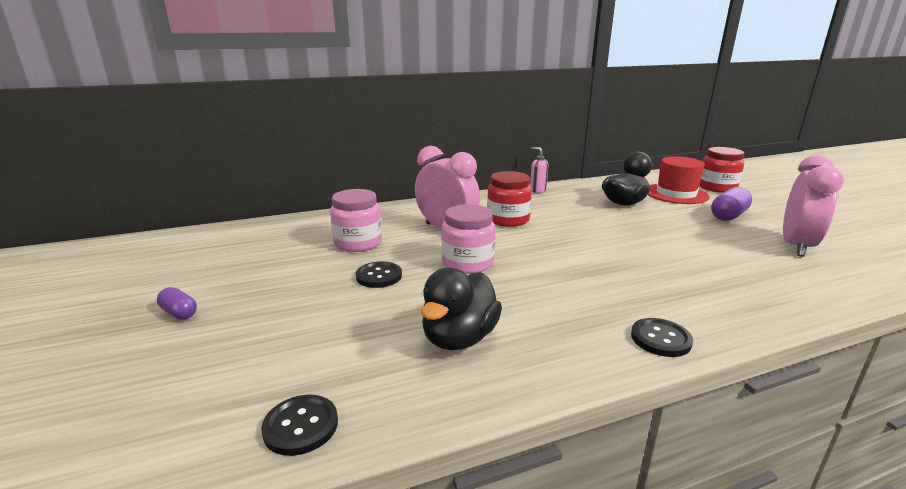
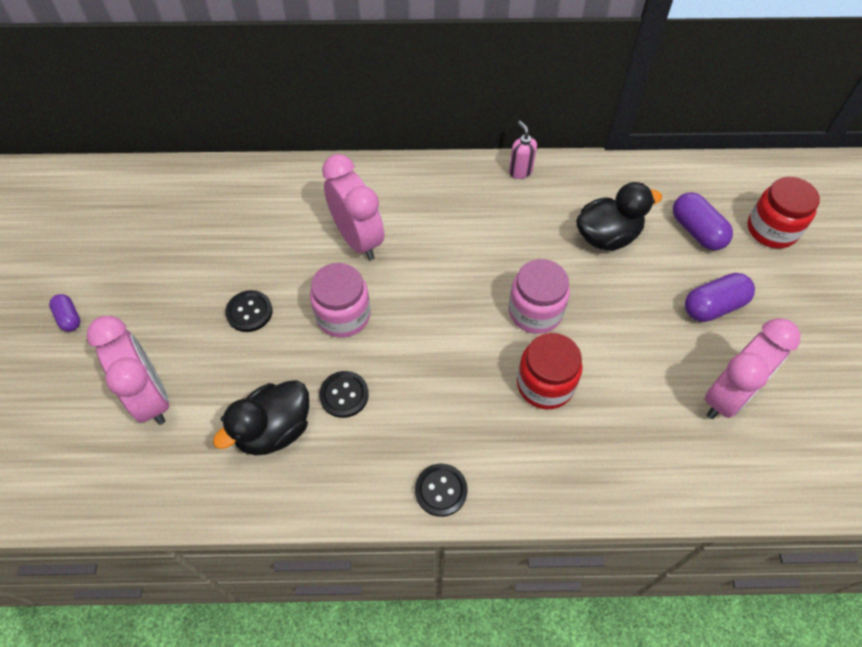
camera: 20 degrees right, 35 degrees up
(301, 426) = (122, 487): black button -> black button (344, 395)
(303, 345) = (151, 397): none -> pink clock
(358, 243) = (254, 242): pink jar -> pink jar (535, 311)
(508, 220) = (437, 237): red jar -> red jar (545, 384)
(676, 194) = (697, 231): red hat -> purple capsule

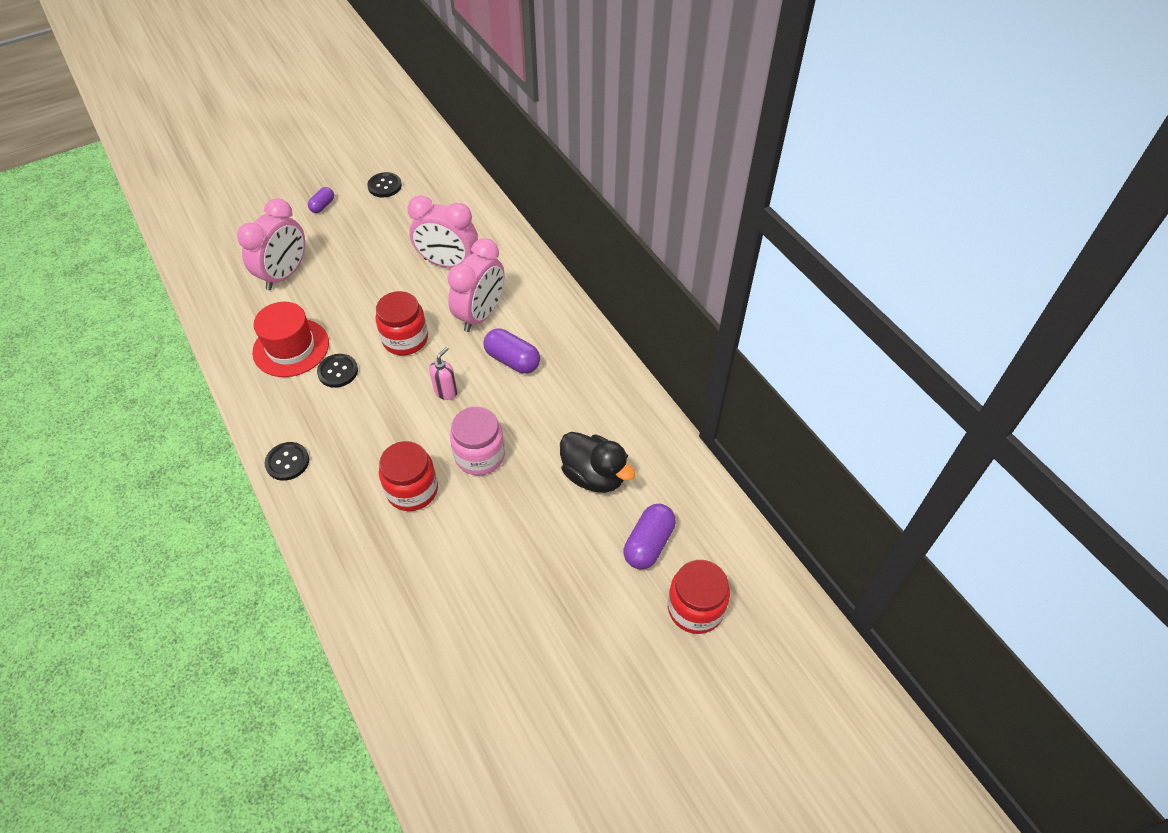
camera: 60 degrees right, 5 degrees down
(249, 312) = (378, 288): black button -> black button (384, 186)
(274, 430) = (291, 348): black duck -> red hat
(343, 315) = (405, 339): pink jar -> red jar
(520, 171) = (625, 385): pink soap dispenser -> pink soap dispenser (446, 391)
(713, 306) = (566, 587): purple capsule -> purple capsule (512, 360)
(728, 396) = (473, 630): pink clock -> pink clock (448, 263)

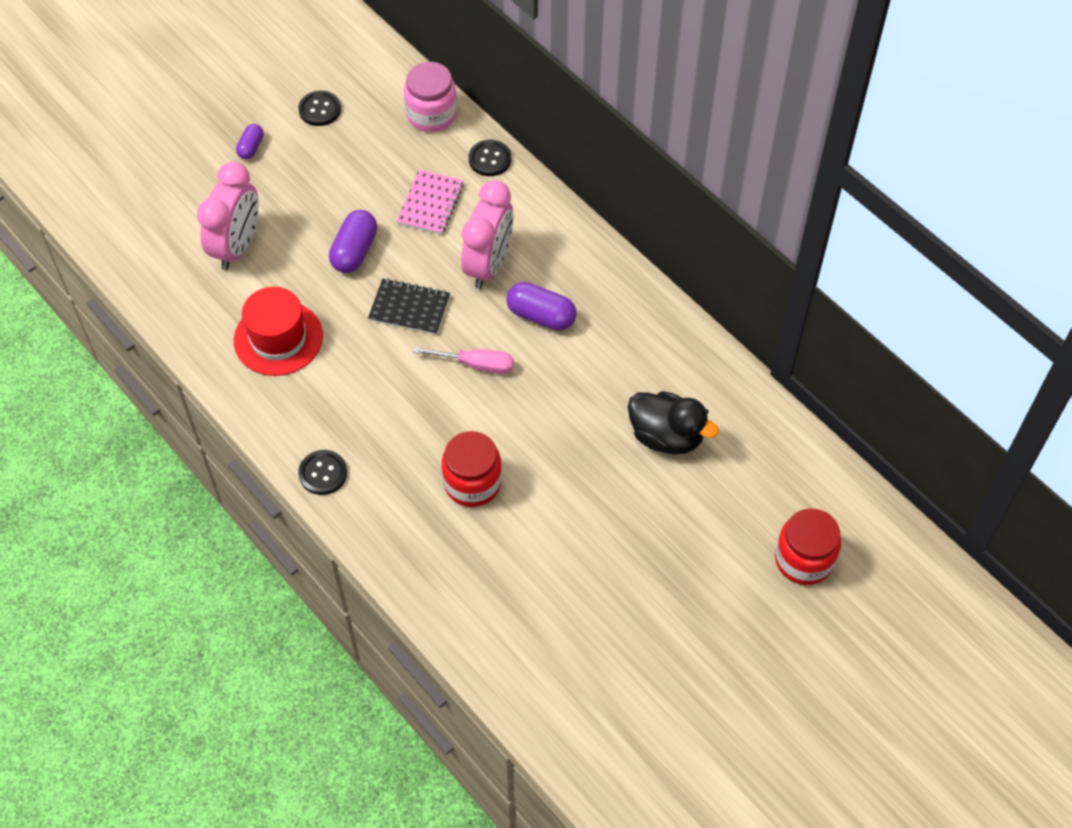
camera: 10 degrees left, 5 degrees up
(338, 371) = (343, 359): black button -> black button (490, 159)
(405, 339) = (409, 308): red jar -> black notebook
(446, 391) = (476, 364): pink soap dispenser -> pink screwdriver
(448, 263) = (430, 204): pink clock -> pink notebook
(480, 455) = (535, 433): pink jar -> pink jar (431, 114)
(648, 544) = (741, 501): purple capsule -> purple capsule (355, 251)

